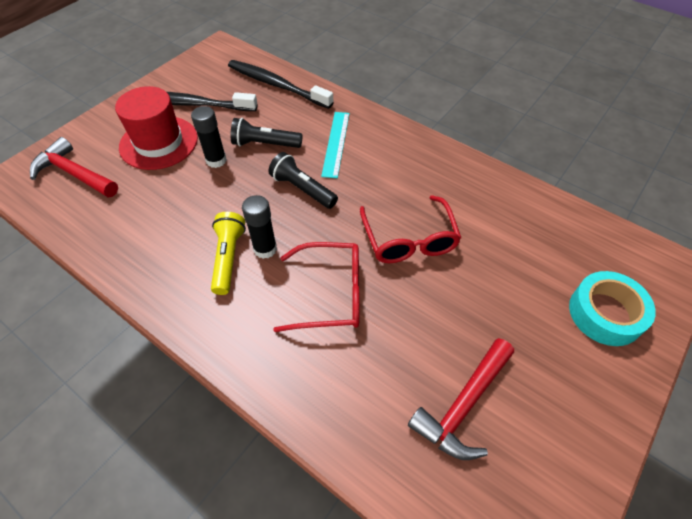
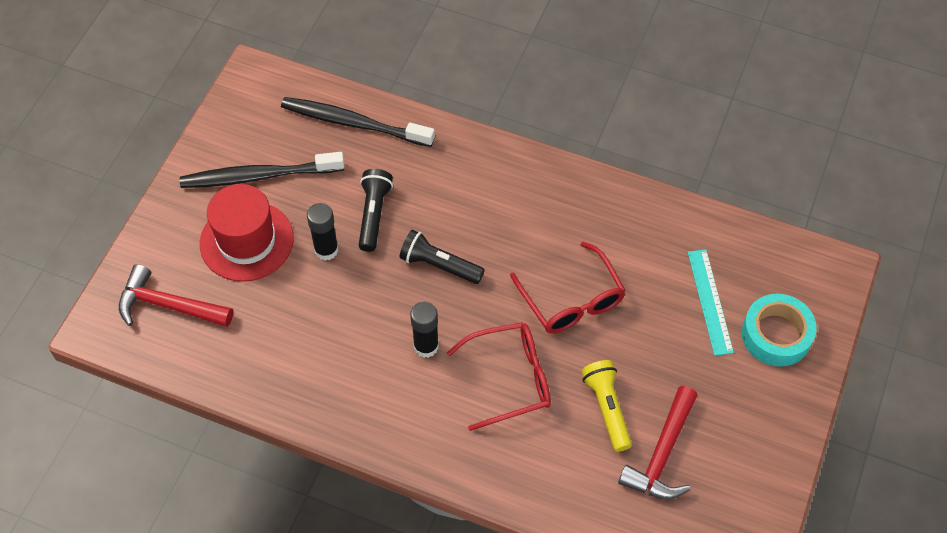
camera: 15 degrees left, 5 degrees up
(228, 258) = (392, 365): yellow flashlight -> yellow flashlight (607, 408)
(265, 144) = (374, 215): black flashlight -> black flashlight turned 105 degrees clockwise
(336, 143) = (456, 195): turquoise ruler -> turquoise ruler (710, 301)

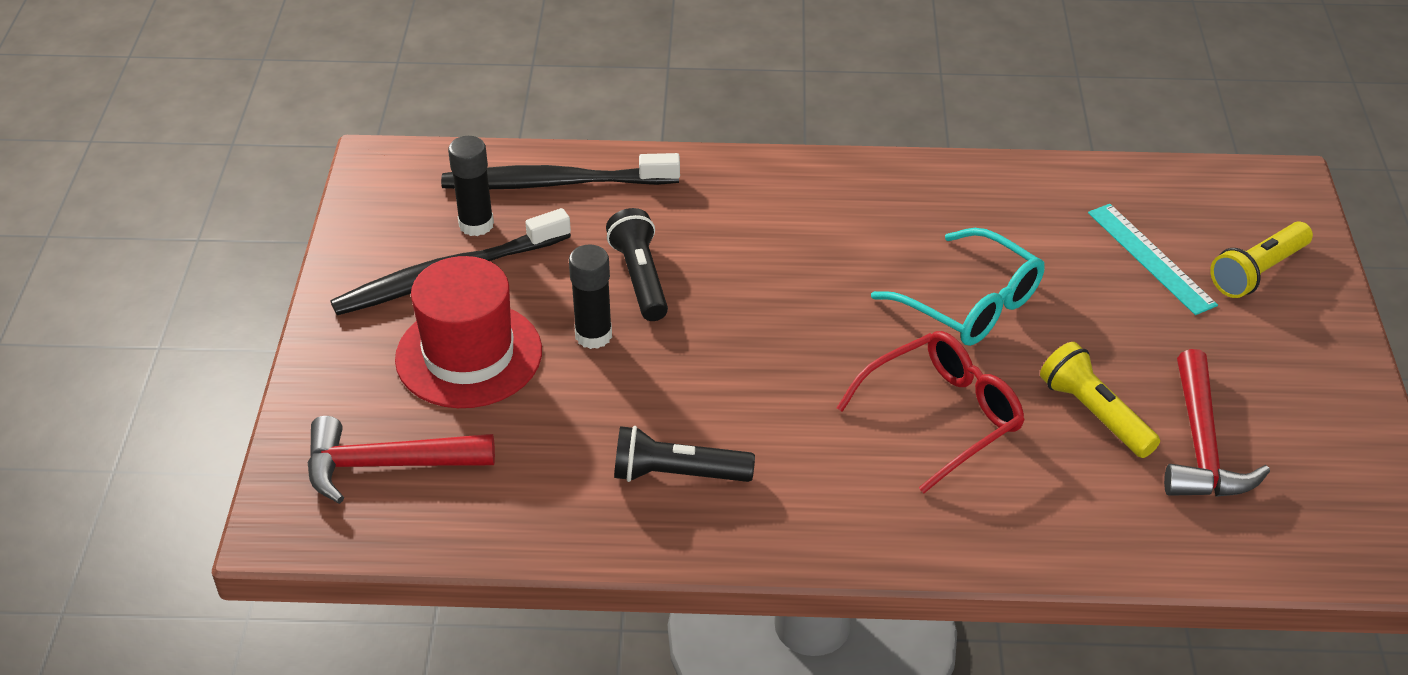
camera: 20 degrees left, 15 degrees down
(426, 346) = (801, 411): black glue stick -> black glue stick (476, 224)
(439, 265) = (765, 312): black flashlight -> black flashlight (677, 474)
(572, 300) = (970, 304): red glasses -> turquoise glasses
(776, 335) = (1257, 272): turquoise tape -> yellow flashlight

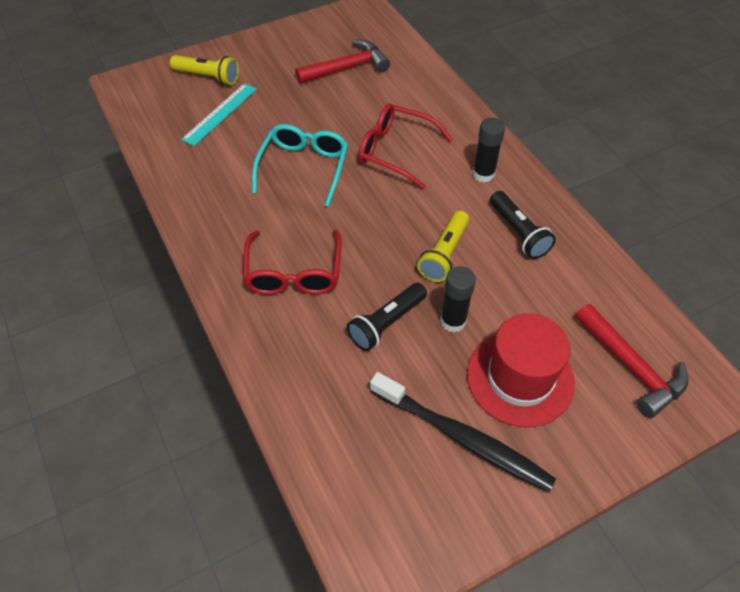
camera: 120 degrees left, 10 degrees up
(476, 224) = (401, 453): black glue stick -> black glue stick (483, 174)
(556, 183) = (324, 426): black toothbrush -> none
(779, 230) = (294, 273): none -> red glasses
(1094, 413) = (352, 103): yellow flashlight -> yellow flashlight (444, 254)

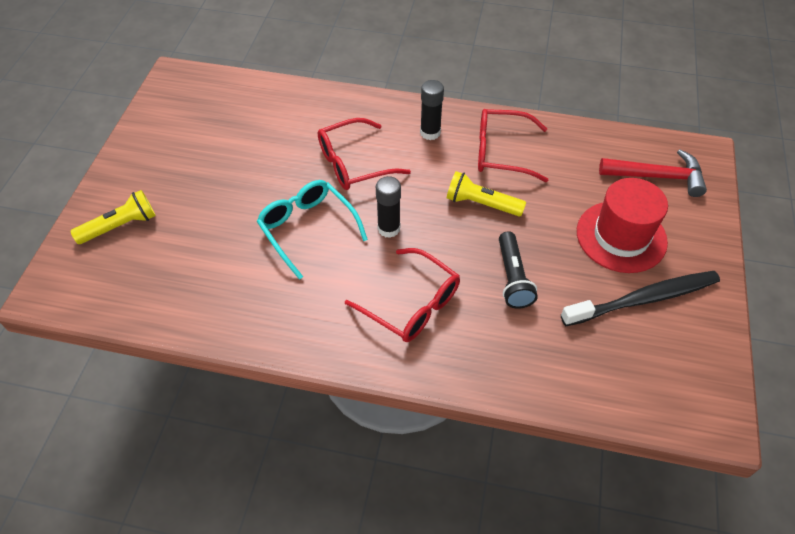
camera: 50 degrees left, 0 degrees up
(220, 114) = (178, 245): turquoise ruler -> none
(347, 68) = (228, 131): red hammer -> none
(444, 254) = (481, 204): yellow flashlight -> yellow flashlight turned 135 degrees clockwise
(453, 321) = (544, 239): black glue stick -> black glue stick (389, 228)
(518, 233) = (501, 152): black flashlight -> red glasses

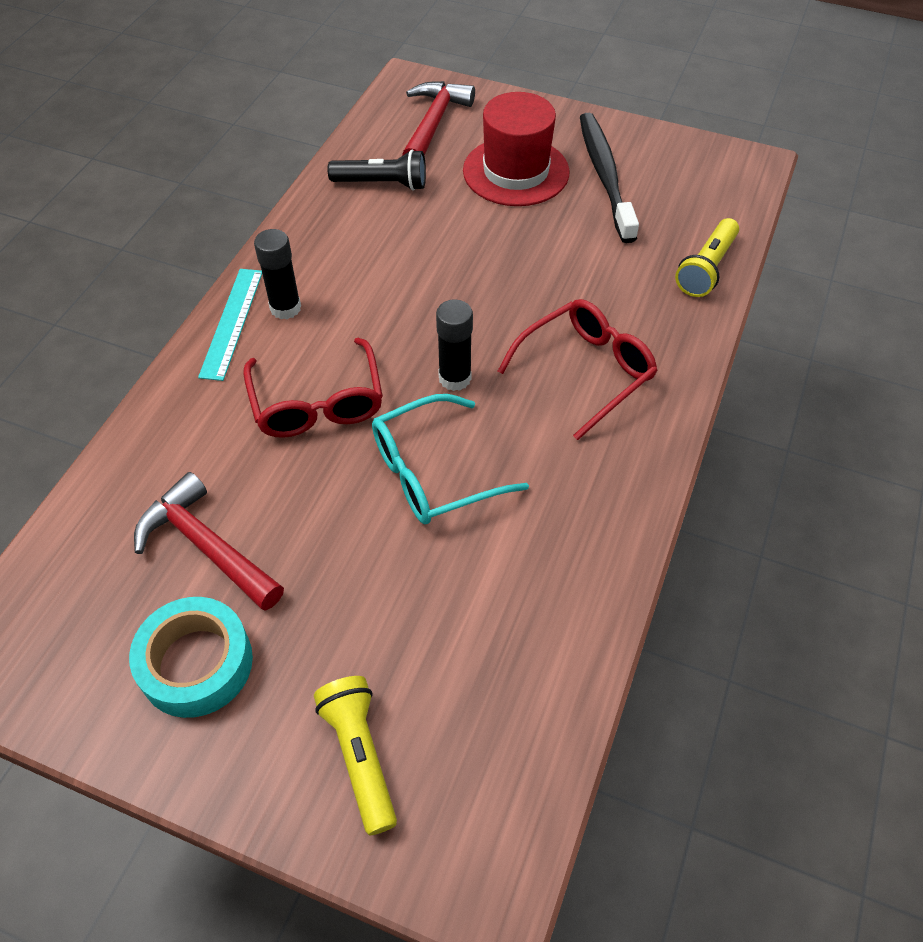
camera: 80 degrees left, 0 degrees up
(174, 151) = (196, 663): none -> turquoise tape
(245, 138) = (206, 546): none -> red hammer
(411, 111) = (232, 322): none -> turquoise ruler
(481, 204) = (435, 278): yellow flashlight -> yellow flashlight (706, 269)
(501, 152) = (350, 243): red glasses -> none
(512, 278) = (559, 271): black flashlight -> black flashlight (382, 184)

